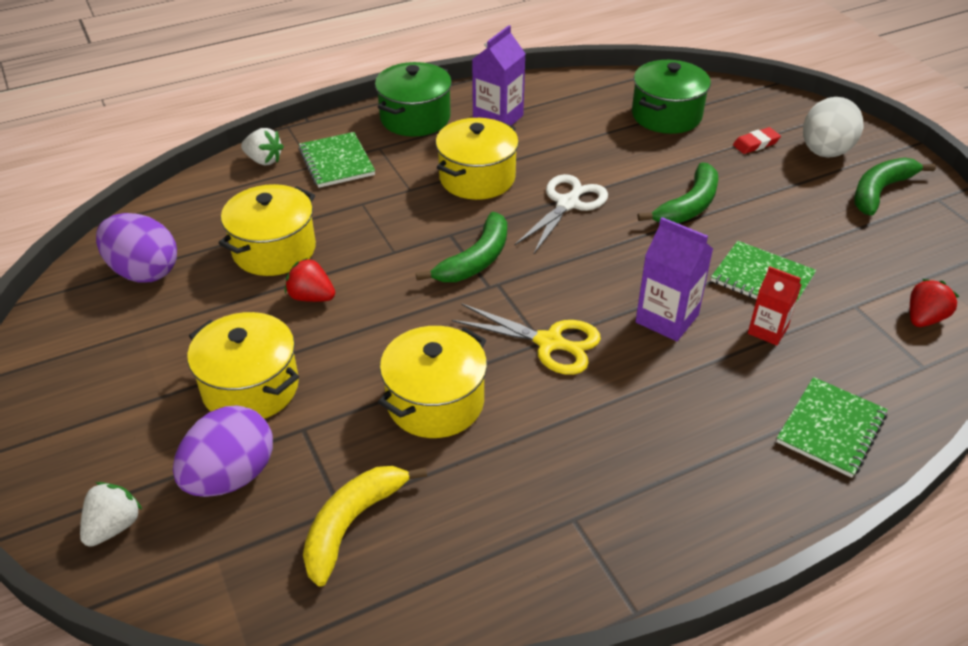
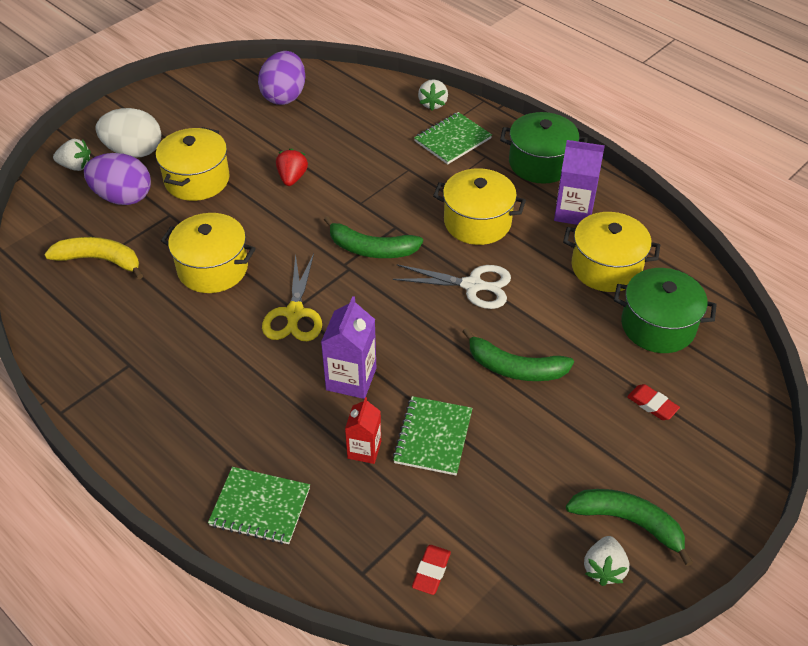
camera: 70 degrees right, 5 degrees up
(274, 250) = (333, 144): yellow pot -> yellow pot (606, 267)
(825, 152) = (674, 466): white egg -> white egg (134, 151)
(924, 318) = (431, 571): red strawberry -> red eraser
(927, 217) = (604, 569): none -> white strawberry

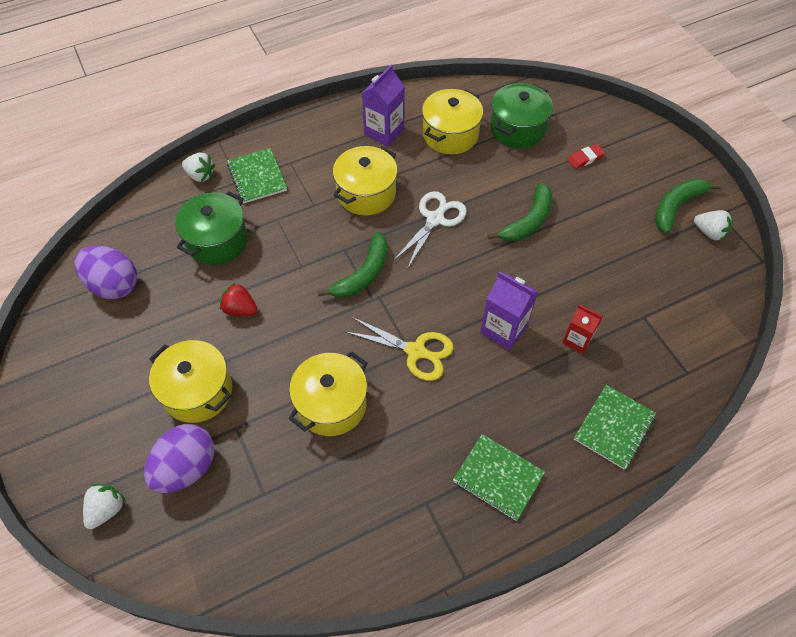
camera: 70 degrees left, 10 degrees up
(100, 260) = (272, 507): yellow banana -> none
(134, 151) = (117, 443): white egg -> none
(431, 571) = (694, 329): red eraser -> none
(433, 437) = (577, 292): green notebook -> green notebook (498, 478)
(540, 163) = (318, 131): green pot -> green pot (217, 241)

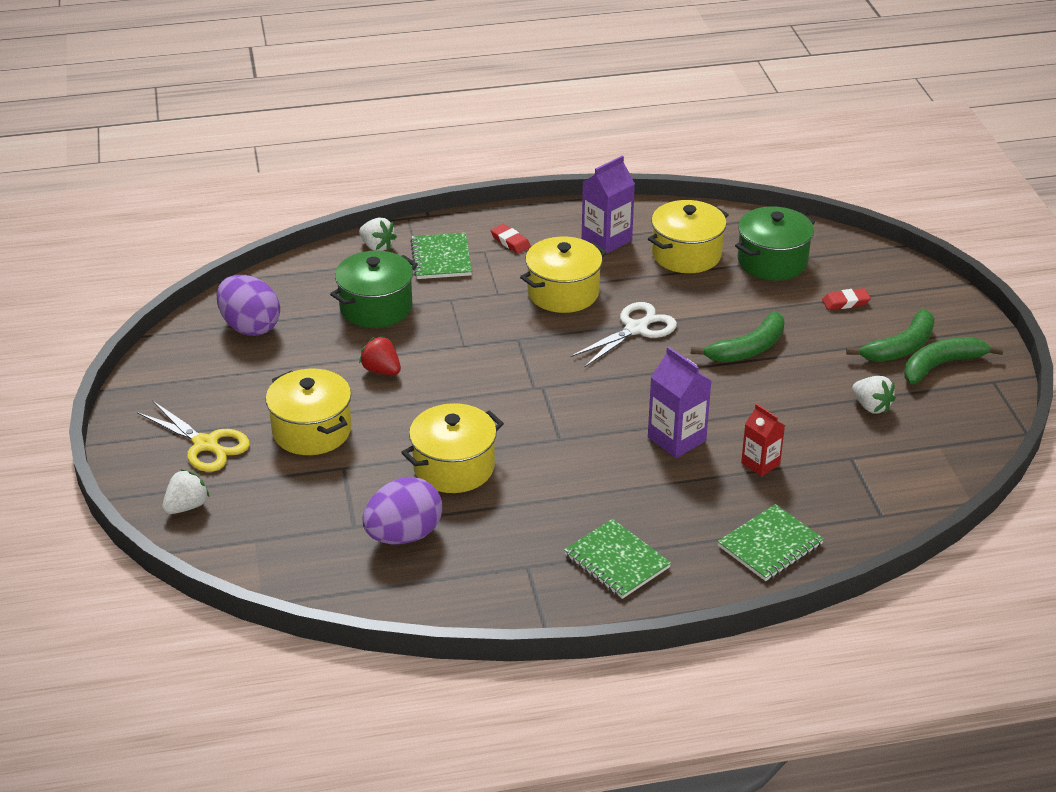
camera: 15 degrees right, 20 degrees down
(186, 468) = (279, 490): purple egg -> purple egg (404, 535)
(308, 149) = (510, 241): none -> red eraser
(363, 274) = (532, 364): green banana -> green banana (900, 347)
(416, 351) = (566, 440): yellow scissors -> yellow scissors (206, 445)
(709, 232) = (971, 396): white strawberry -> white strawberry (871, 406)

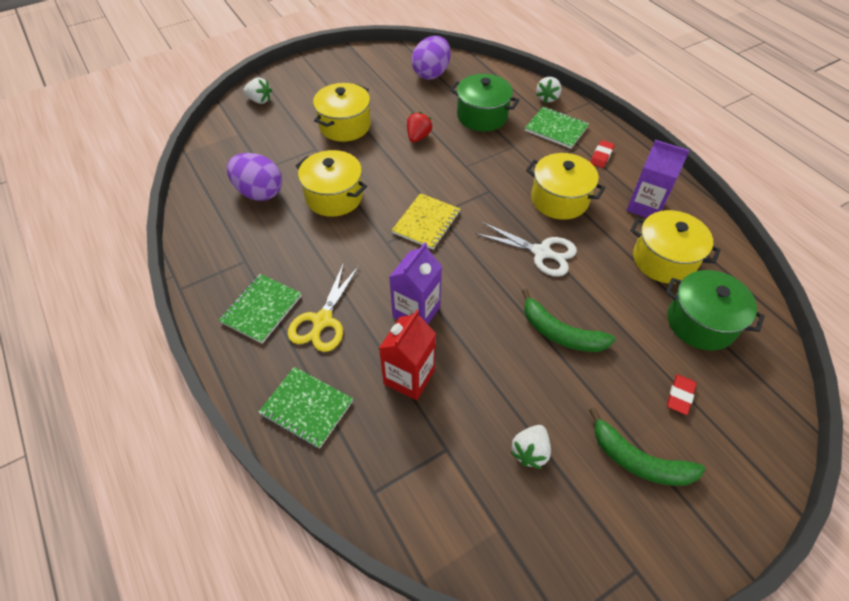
camera: 70 degrees right, 15 degrees up
(206, 445) = (315, 91): yellow scissors -> yellow scissors (322, 321)
(441, 258) = (556, 129): green notebook -> green notebook turned 60 degrees clockwise
(544, 400) = (426, 222): none -> yellow notebook
(760, 463) = (409, 377): red carton -> red carton, size x1.53
(845, 302) = (680, 396): red eraser -> red eraser turned 60 degrees clockwise
(940, 365) = (632, 507): green banana -> none

